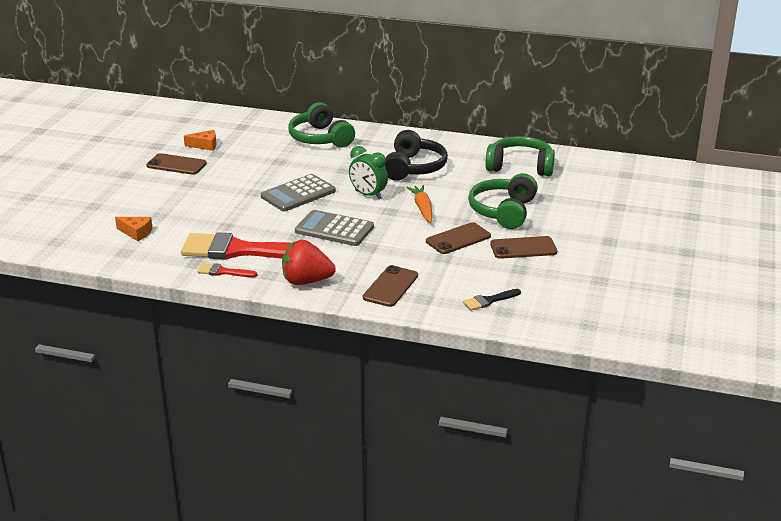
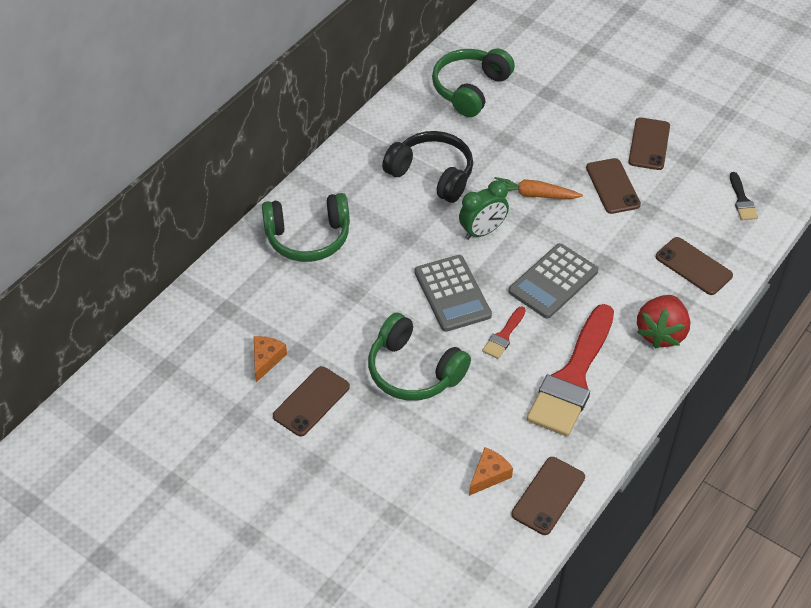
camera: 70 degrees left, 20 degrees up
(125, 257) = (548, 496): none -> brown phone
(223, 272) = (617, 403): red brush -> red brush (504, 336)
(503, 211) = (567, 134): green headphones -> green headphones (414, 371)

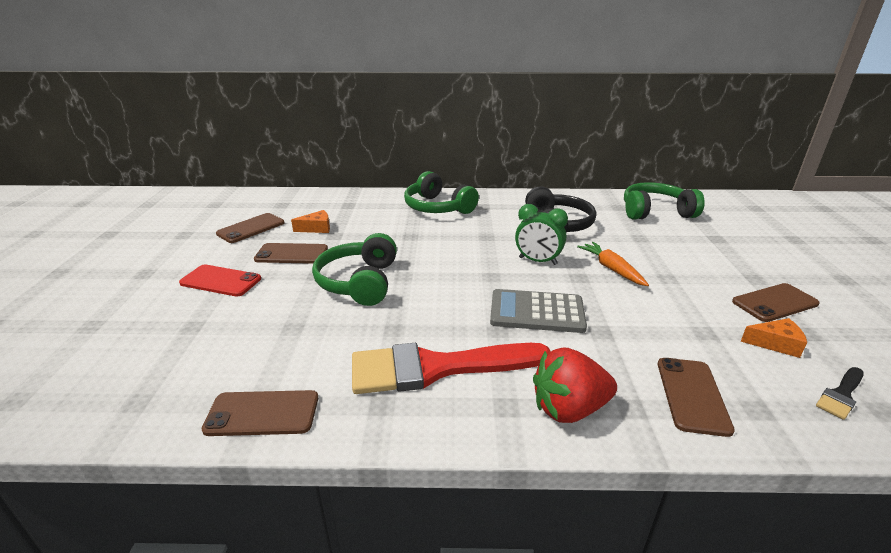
camera: 55 degrees right, 20 degrees down
(322, 474) = (221, 281): none -> red phone
(452, 294) = (458, 271): grey calculator -> none
(489, 475) = (268, 362): orange cheese -> orange cheese (775, 344)
(504, 336) = (443, 309): red brush -> none
(612, 186) = (691, 302): brown phone -> brown phone (251, 228)

